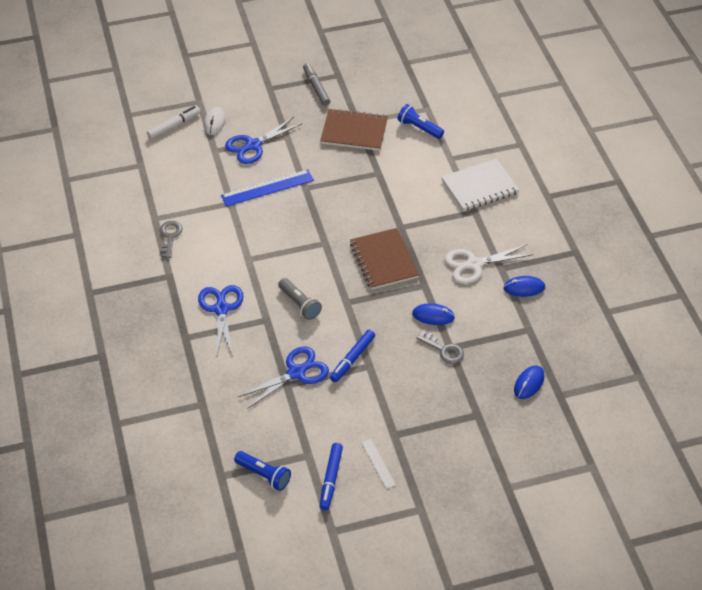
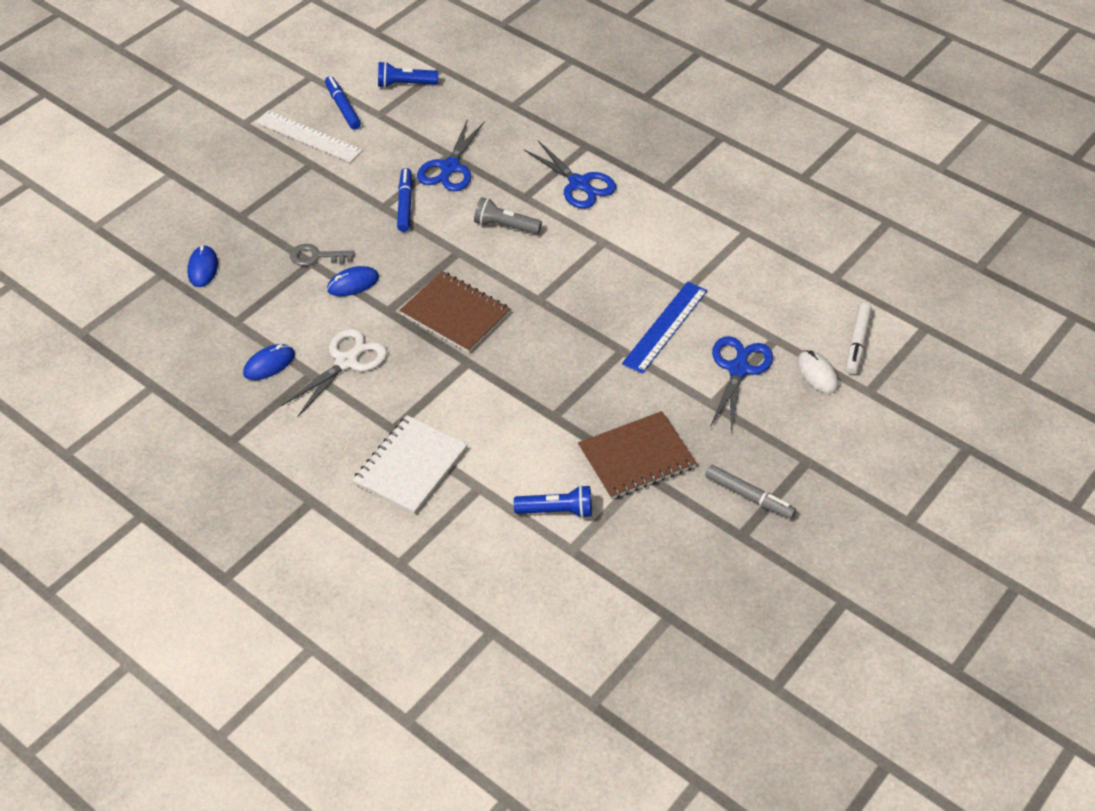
camera: 145 degrees right, 0 degrees up
(170, 237) = (708, 222): grey key -> none
(378, 463) = (308, 136): white ruler -> white ruler, size x1.85

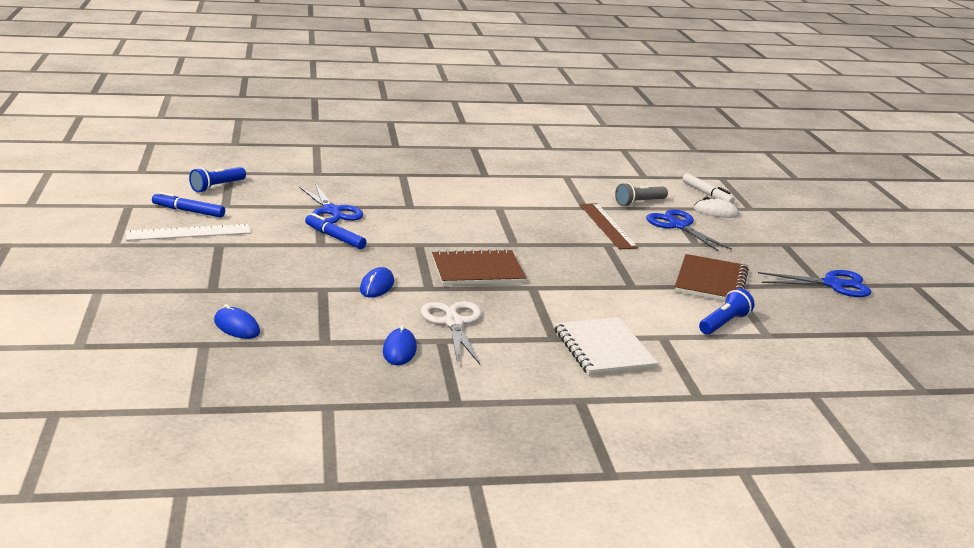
camera: 50 degrees left, 25 degrees down
(316, 256) = (320, 284): grey key -> none
(505, 226) = (425, 222): grey flashlight -> grey flashlight (639, 203)
(579, 184) = (432, 190): blue scissors -> blue scissors (832, 284)
(665, 327) = (607, 226): blue ruler -> brown ruler
(749, 497) = (793, 269): grey marker -> none

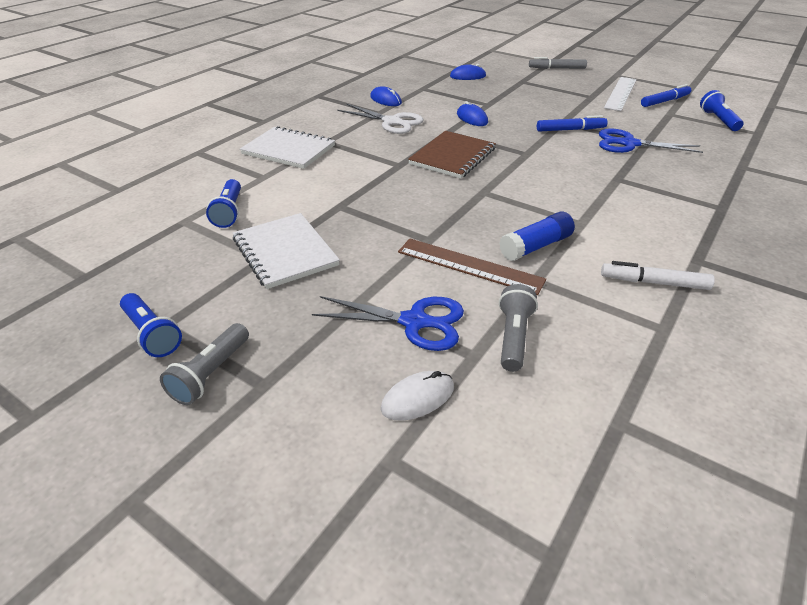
camera: 135 degrees right, 15 degrees up
(129, 280) = (557, 68): none -> grey marker
(552, 214) = (535, 246): none -> blue glue stick
(707, 194) = (488, 448): white marker -> white marker (654, 282)
(710, 281) = (285, 252): brown notebook -> white notebook
(808, 257) = (211, 374): none -> grey flashlight
(832, 284) = (152, 334): blue scissors -> blue flashlight

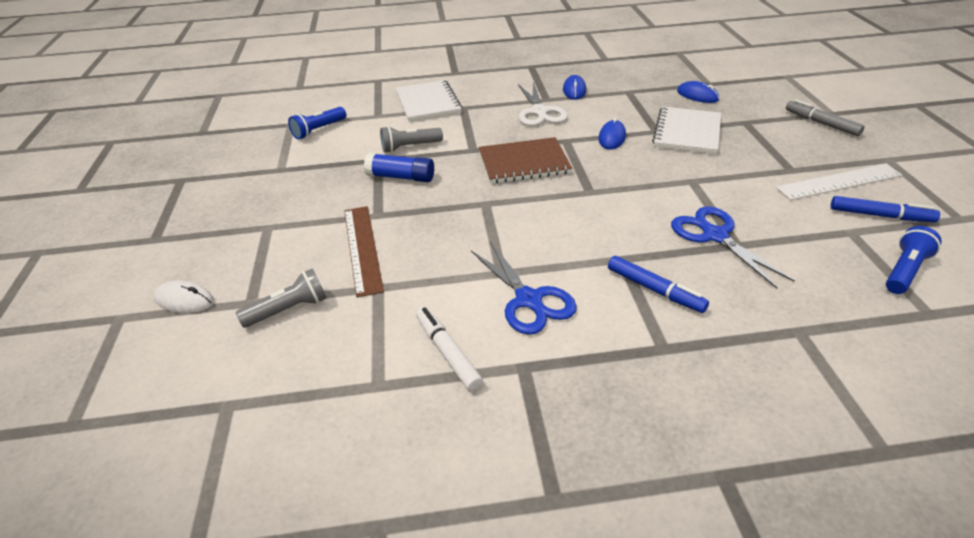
camera: 50 degrees right, 0 degrees up
(152, 334) = (170, 181): blue flashlight -> none
(211, 374) = (150, 217): grey flashlight -> grey flashlight (410, 147)
(285, 252) = (295, 172): white notebook -> white notebook (687, 132)
(414, 322) = (266, 259): blue scissors -> blue scissors (529, 300)
(535, 246) = (429, 266): blue glue stick -> blue glue stick (401, 177)
(570, 130) = (683, 191): blue marker -> blue marker (655, 290)

